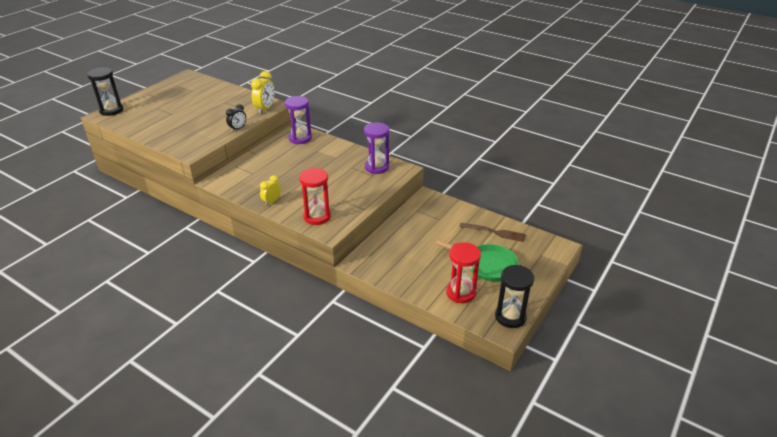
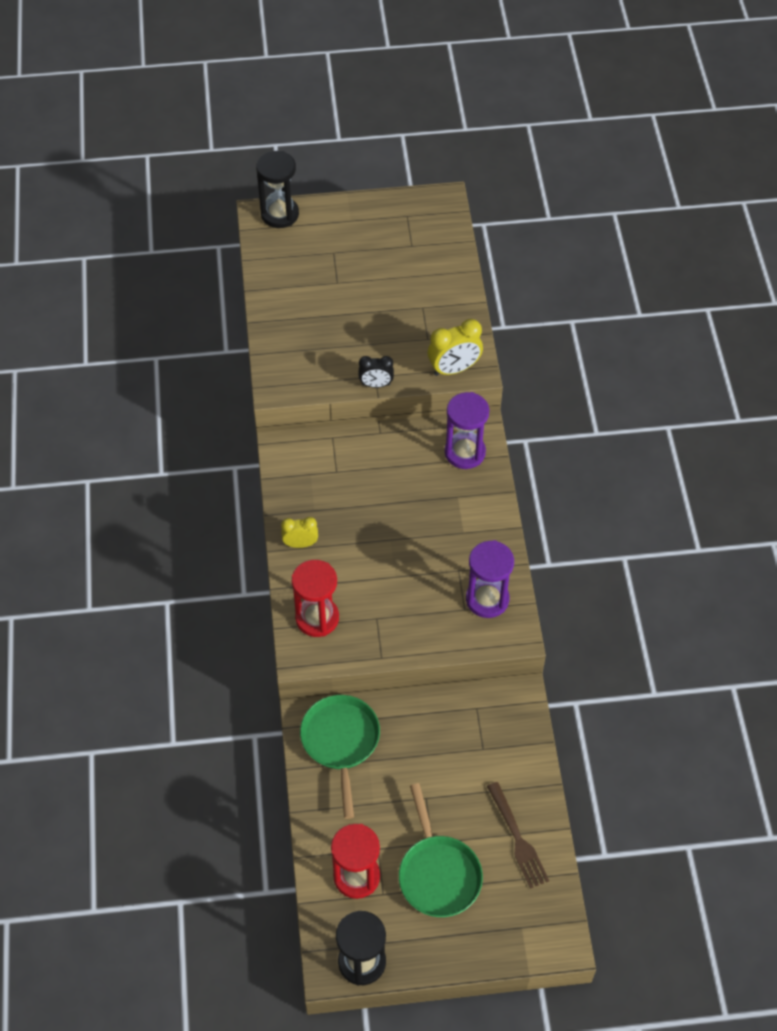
camera: 50 degrees right, 20 degrees up
(382, 259) = (341, 742): none -> green pan

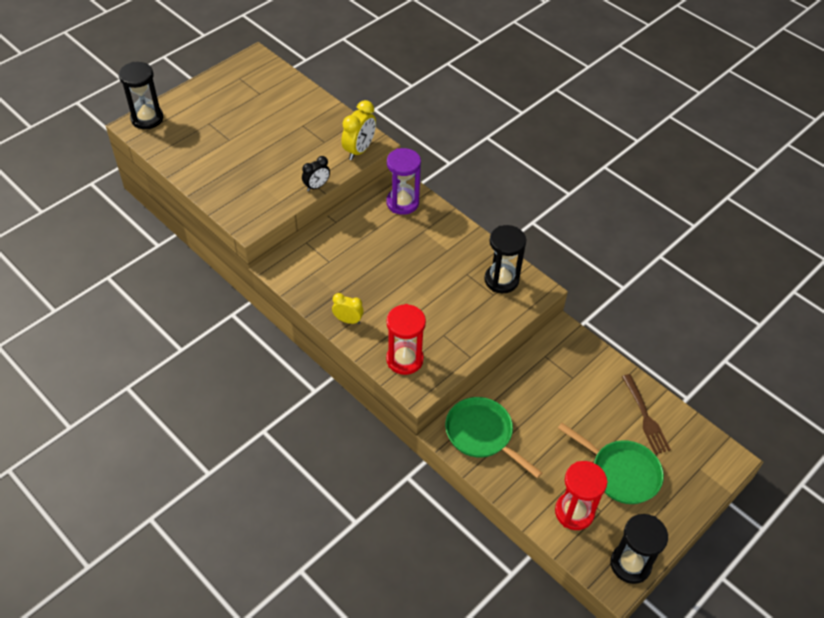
camera: 40 degrees left, 5 degrees down
(300, 544) = (348, 320): yellow clock -> yellow clock turned 60 degrees clockwise
(487, 599) = (501, 280): purple hourglass -> black hourglass
(517, 839) = (645, 417): brown fork -> brown fork turned 45 degrees clockwise

